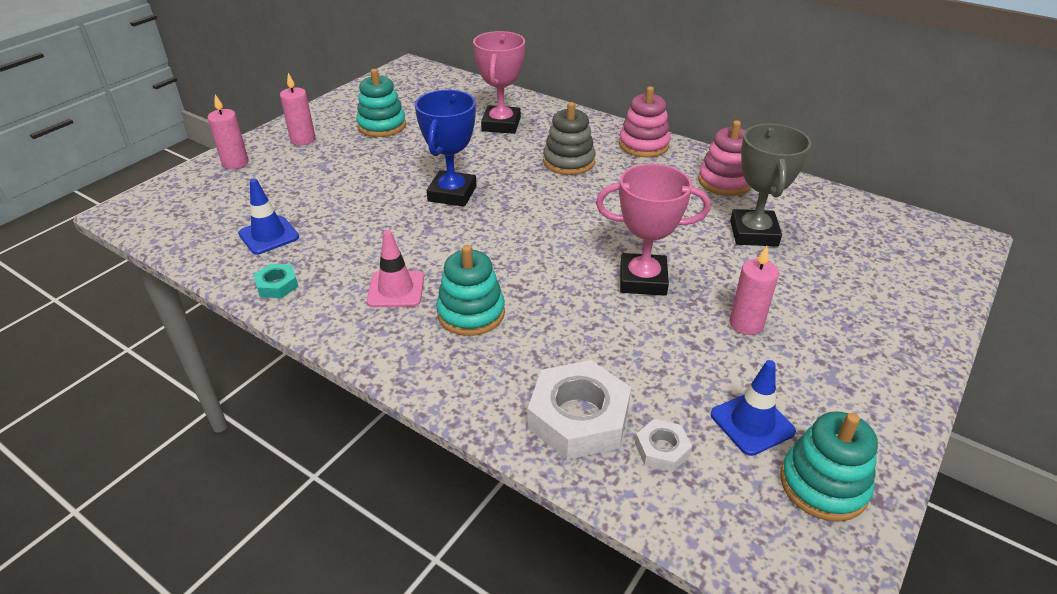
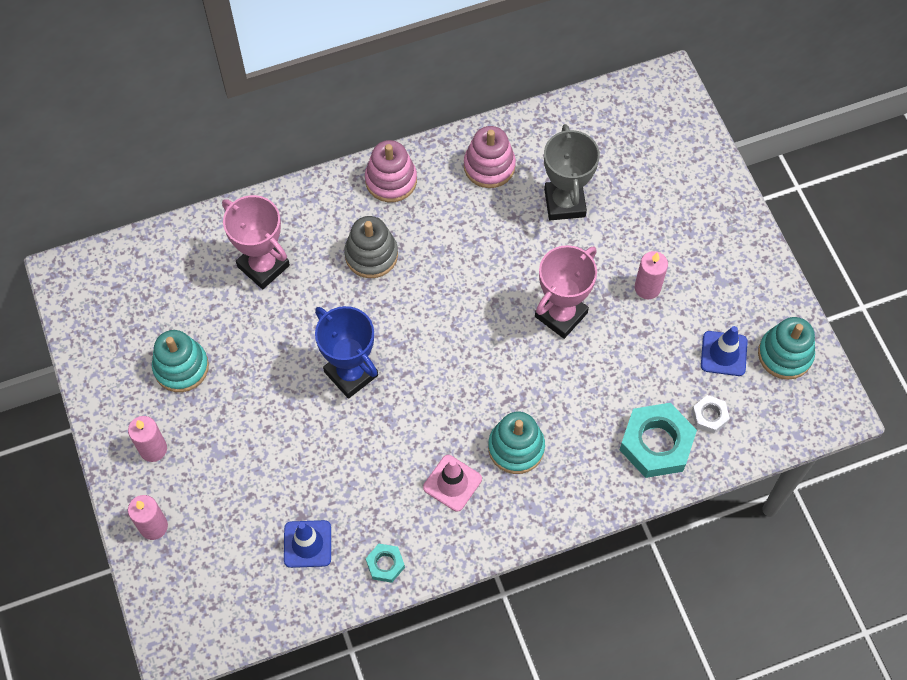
camera: 55 degrees left, 25 degrees up
(578, 418) = (656, 443): white nut -> turquoise nut
(753, 233) = (564, 203): grey trophy -> grey trophy turned 45 degrees clockwise

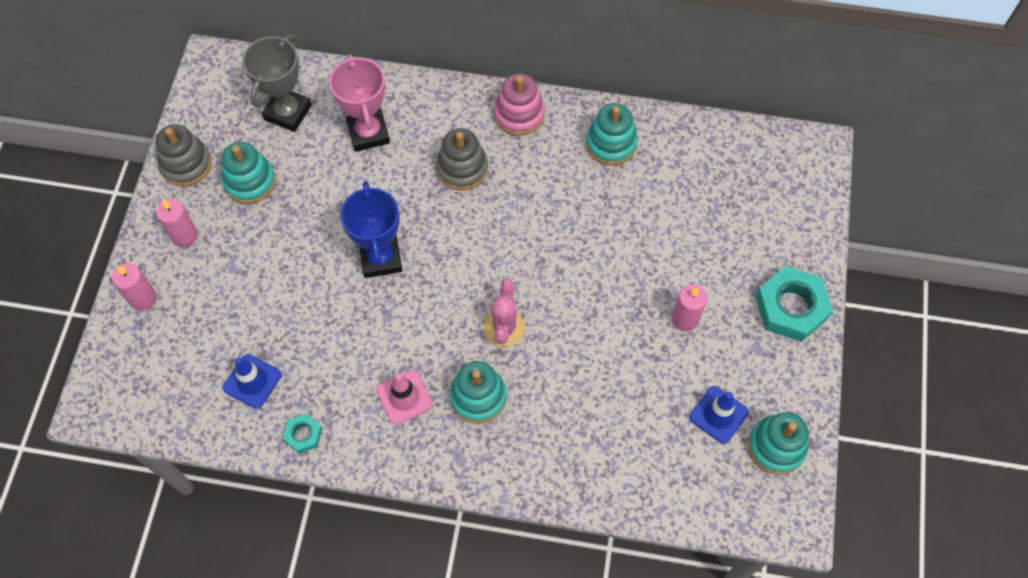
camera: 30 degrees right, 0 degrees up
(108, 383) = (186, 164): none -> grey stacking toy
(489, 166) = (611, 144): pink stacking toy -> turquoise stacking toy
(500, 376) = (504, 328): none -> pink cactus
(561, 314) = (592, 302): pink trophy -> none
(564, 203) = (657, 207): grey trophy -> grey trophy (288, 112)
(656, 443) = (605, 462): turquoise nut -> turquoise nut (791, 307)
(709, 416) = (669, 464): white nut -> none

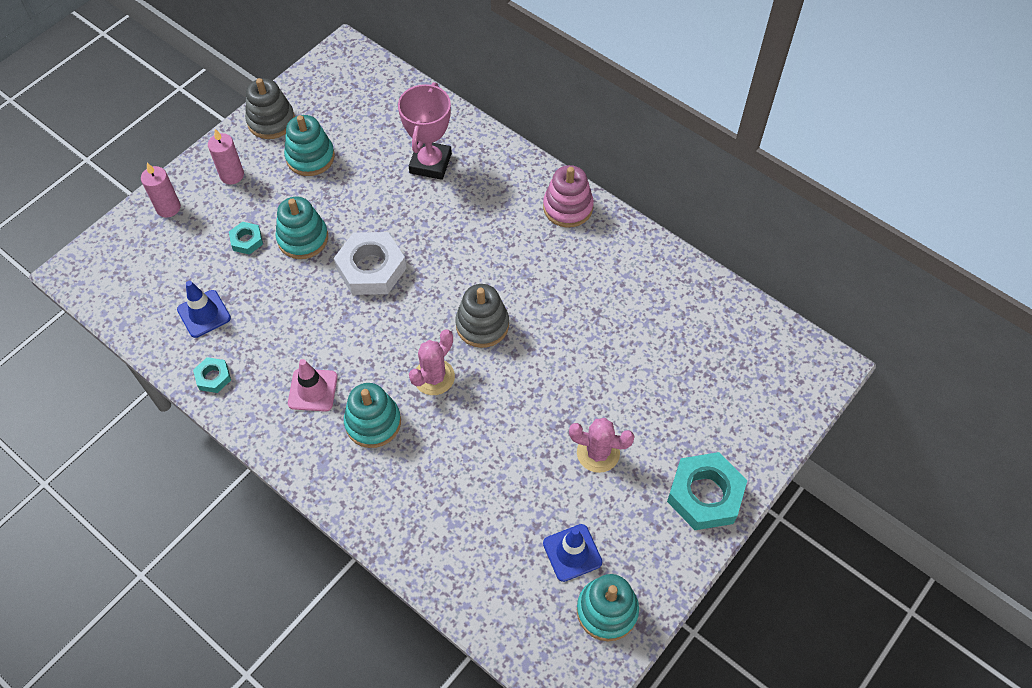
camera: 30 degrees right, 5 degrees down
(244, 291) = (247, 240): none -> turquoise nut
(288, 112) = (377, 117): grey trophy -> none
(381, 258) = (371, 268): blue trophy -> white nut
(462, 168) = (488, 228): grey stacking toy -> grey stacking toy (482, 325)
(611, 144) = (633, 269): turquoise stacking toy -> turquoise stacking toy (303, 238)
(685, 319) = (598, 453): pink candle -> pink cactus

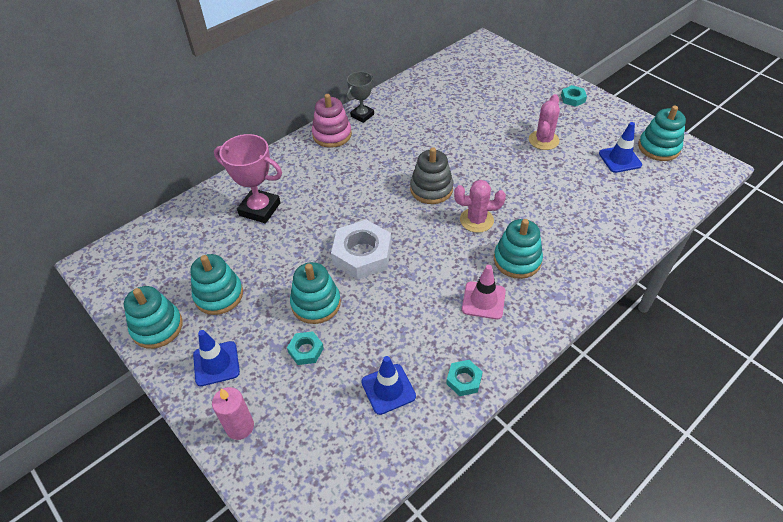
camera: 80 degrees left, 10 degrees down
(232, 175) = (216, 363): pink candle -> blue traffic cone
(271, 121) = (157, 327): grey stacking toy -> turquoise stacking toy
(434, 377) = (476, 220): pink cactus -> pink cactus turned 45 degrees counterclockwise
(613, 233) = (362, 115): none -> grey trophy
(705, 495) = (573, 98): turquoise nut -> turquoise nut, size x0.50

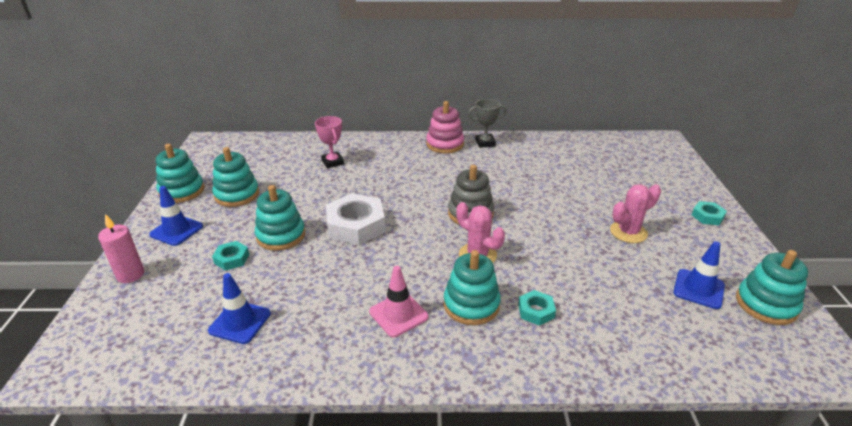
camera: 40 degrees right, 15 degrees down
(260, 209) = (332, 162): pink trophy -> pink trophy, size x0.63
(464, 380) = (297, 359): turquoise nut -> turquoise nut (536, 311)

